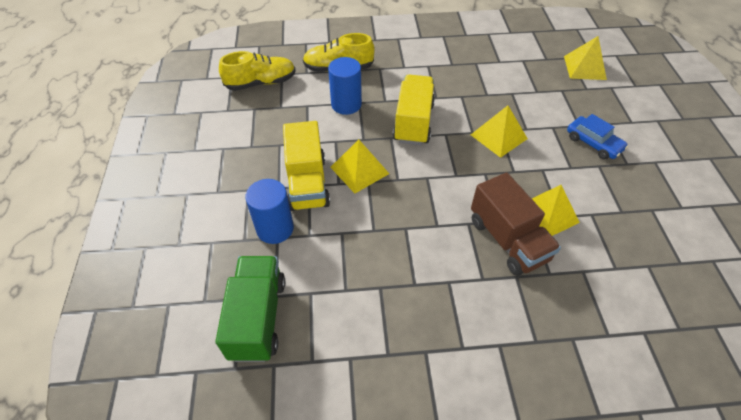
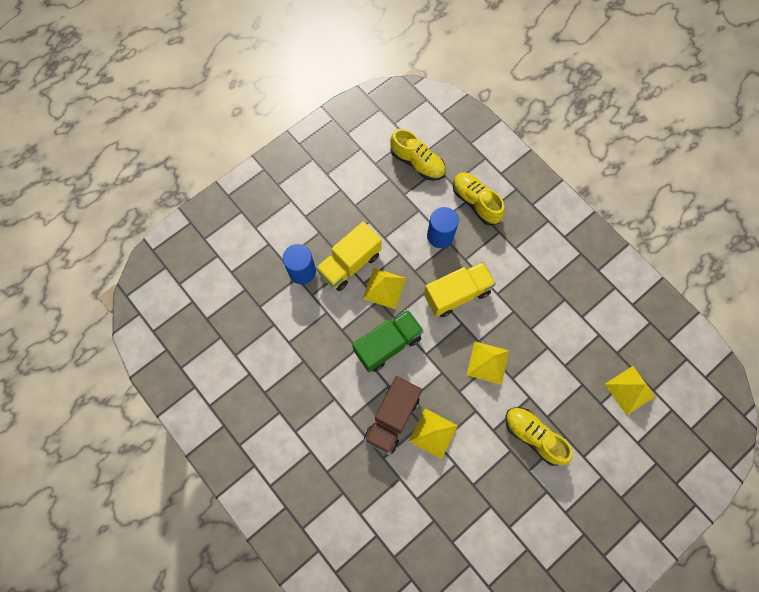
camera: 55 degrees right, 20 degrees up
(258, 318) = (240, 308): green truck -> green truck (387, 344)
(593, 143) = (533, 436): blue car -> yellow shoe

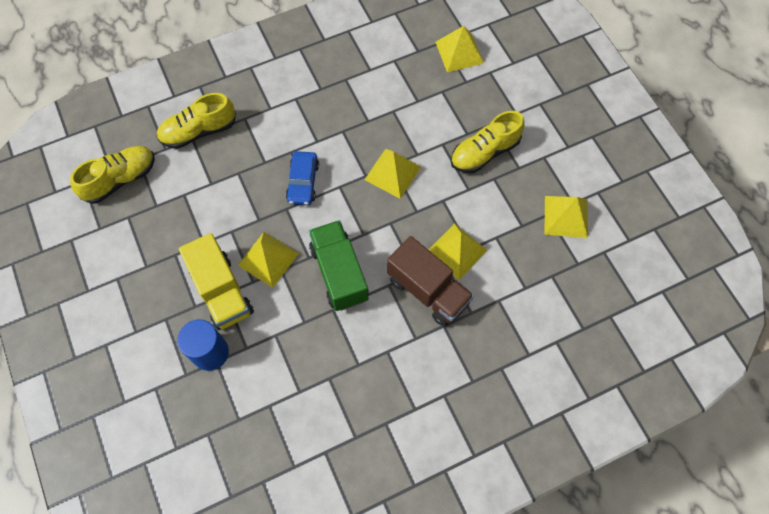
camera: 75 degrees left, 5 degrees down
(440, 236) = (225, 180): blue cylinder -> none
(457, 294) = (303, 182): yellow truck -> blue car
(493, 523) = (566, 216): none -> yellow pyramid

